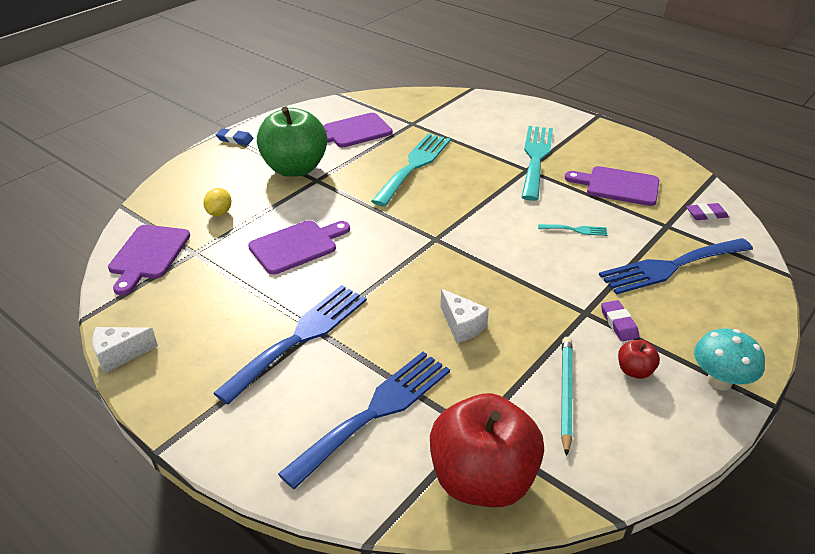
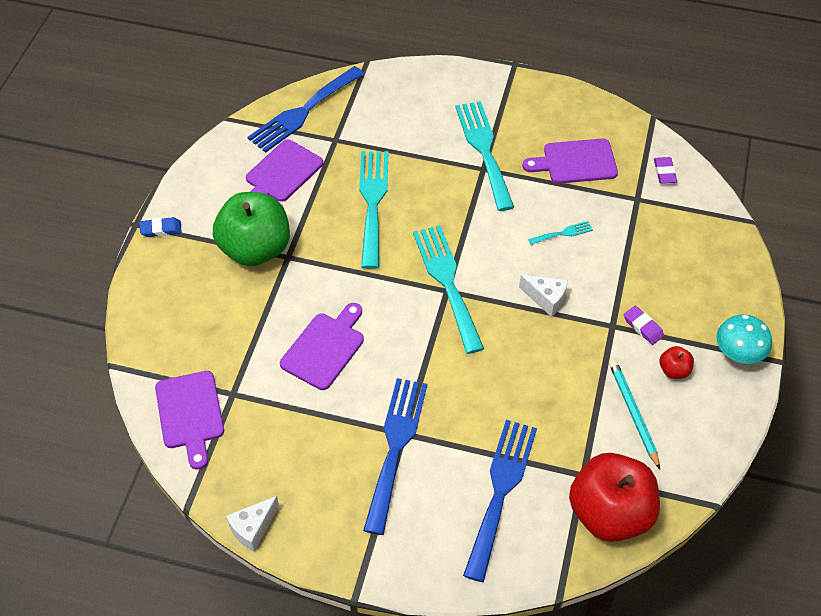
camera: 25 degrees left, 15 degrees up
(219, 213) = (220, 336): yellow lemon -> none
(440, 233) = (447, 282): none -> turquoise fork
(462, 325) = (521, 379): white cheese -> white cheese (546, 299)
(670, 267) = (659, 248): blue fork -> blue fork (303, 112)
(706, 214) = (664, 172): purple eraser -> purple eraser turned 60 degrees counterclockwise

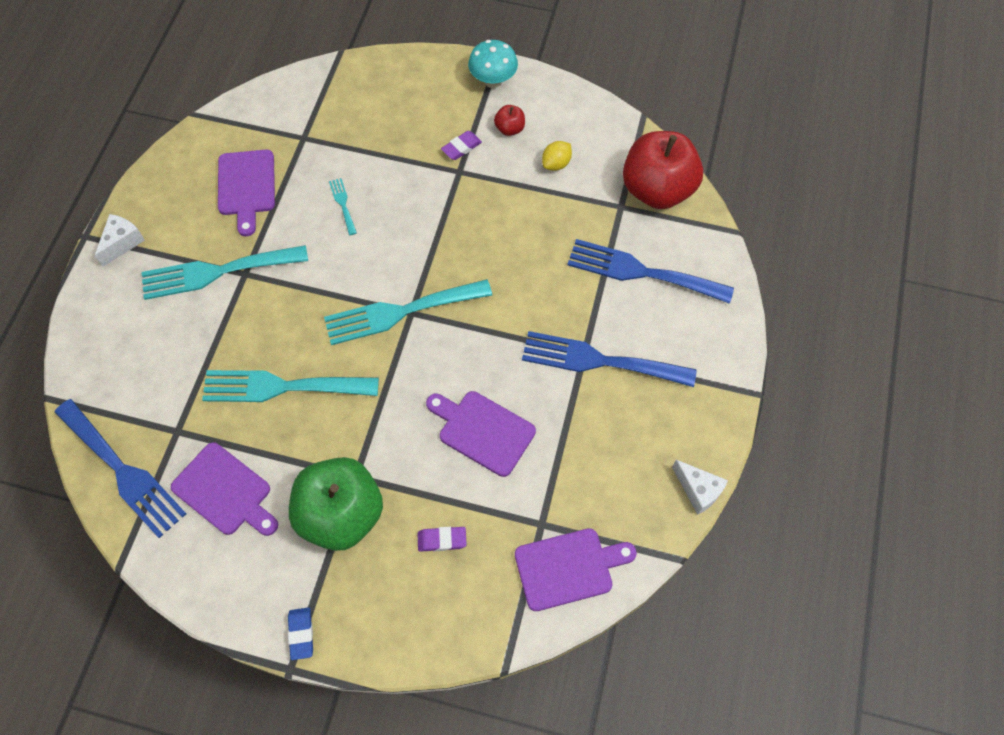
camera: 90 degrees left, 10 degrees up
(546, 299) = (426, 224): white cheese -> white cheese (122, 243)
(633, 413) = (556, 164): turquoise pencil -> yellow lemon
(664, 172) = (271, 112): purple eraser -> purple eraser (442, 540)

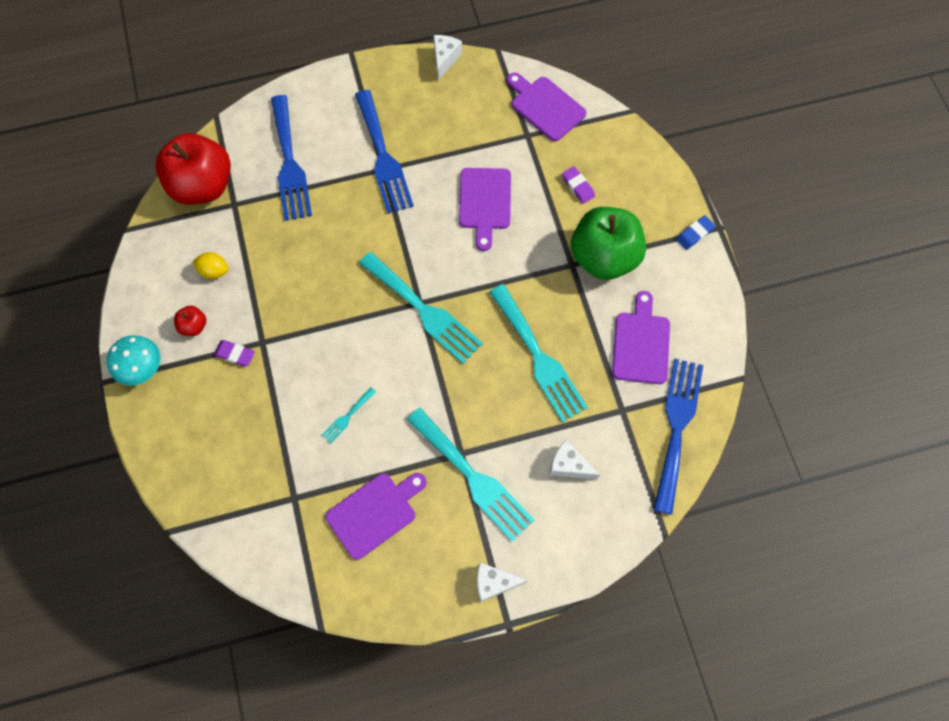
camera: 120 degrees left, 5 degrees up
(166, 353) = (568, 466): none -> white cheese

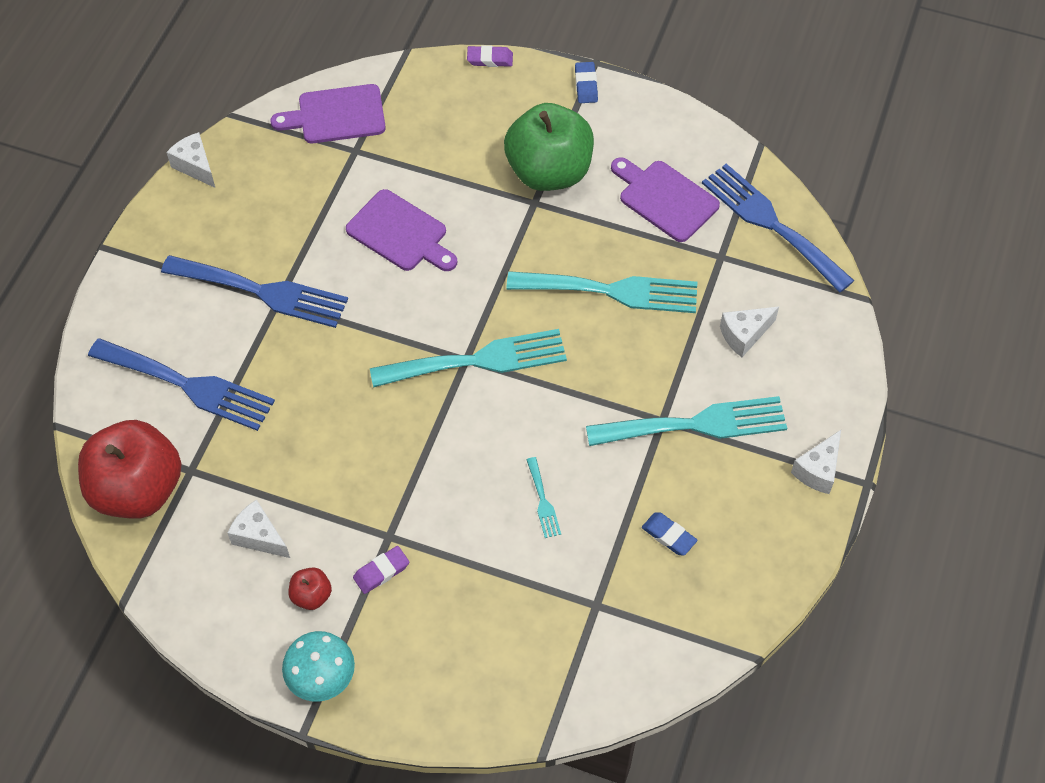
camera: 55 degrees left, 10 degrees down
(214, 271) = (259, 537): yellow lemon -> white cheese
(375, 512) = (668, 536): purple cutting board -> blue eraser
(578, 186) = (452, 144): purple eraser -> purple eraser (490, 59)

